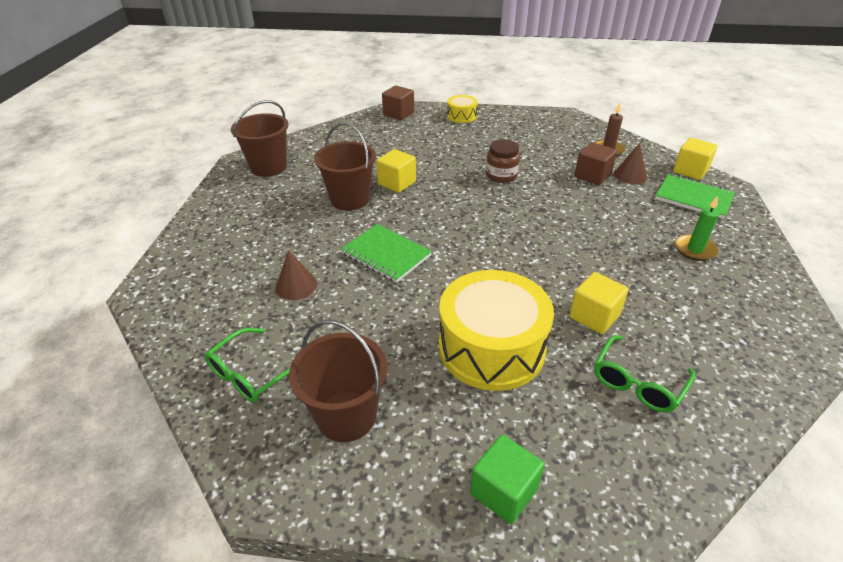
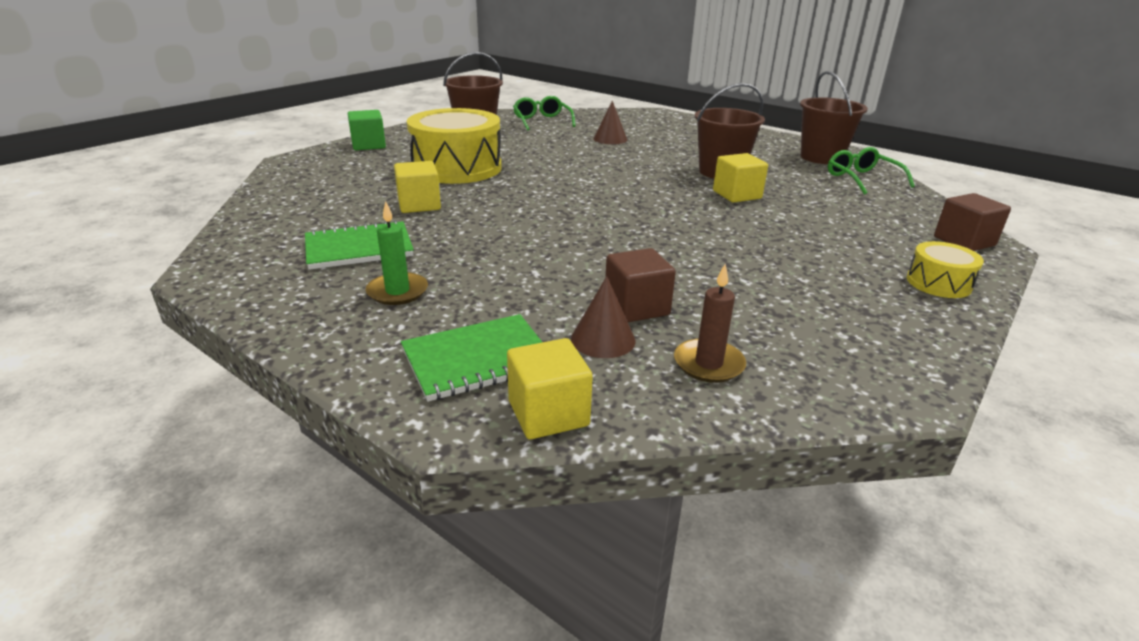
camera: 120 degrees right, 10 degrees down
(386, 255) = (611, 166): green notebook -> green notebook (359, 248)
(501, 175) = (702, 247): brown jar -> none
(637, 383) = (345, 193): green glasses -> green glasses (862, 179)

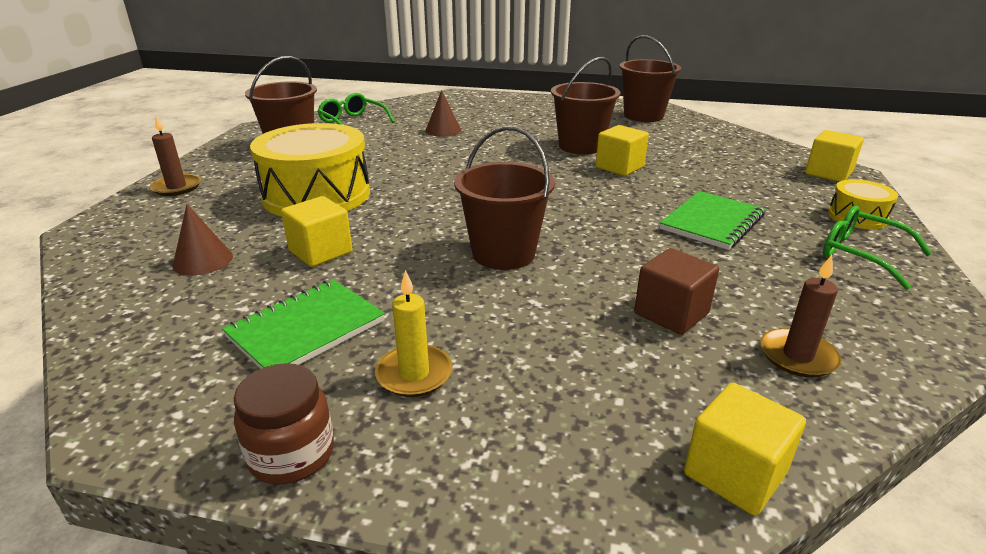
camera: 25 degrees left, 0 degrees up
(279, 311) = (292, 454): none -> brown jar
(368, 145) = (176, 187): green cube -> brown candle
(397, 291) = (414, 374): green candle -> yellow candle
(478, 360) = (596, 433): green notebook -> green notebook (712, 222)
(550, 235) = (503, 253): none -> brown bucket
(603, 339) = (683, 361): brown cone -> brown cone (203, 260)
(862, 179) = (696, 131): green glasses -> green glasses (861, 254)
(964, 241) = (828, 173): brown cube -> yellow cube

